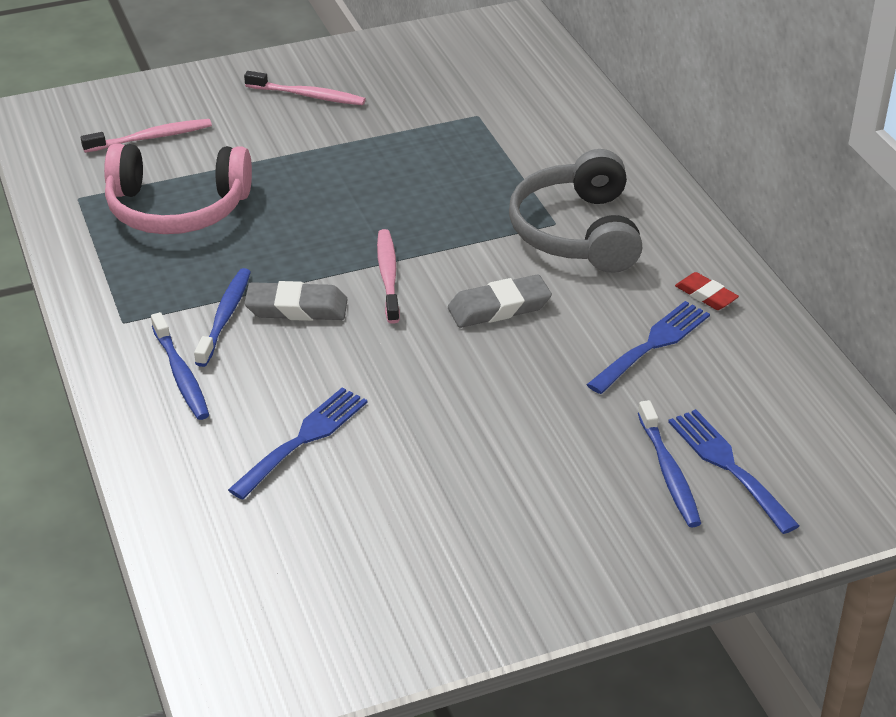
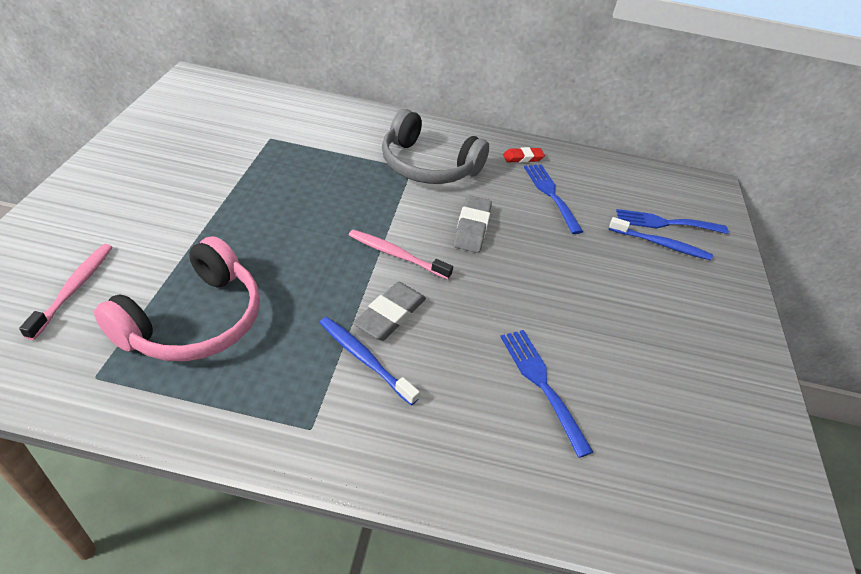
camera: 65 degrees left, 5 degrees up
(181, 374) = (414, 421): blue toothbrush -> none
(308, 96) = (145, 186): pink toothbrush -> none

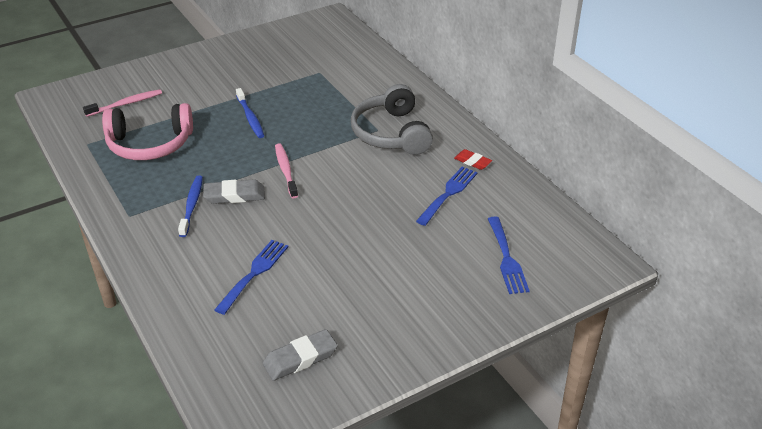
camera: 55 degrees right, 5 degrees down
(471, 228) = (355, 182): grey eraser -> grey eraser (300, 358)
(661, 244) = (474, 266): blue toothbrush -> blue toothbrush (250, 118)
(665, 223) = (507, 258): blue fork -> blue fork turned 150 degrees counterclockwise

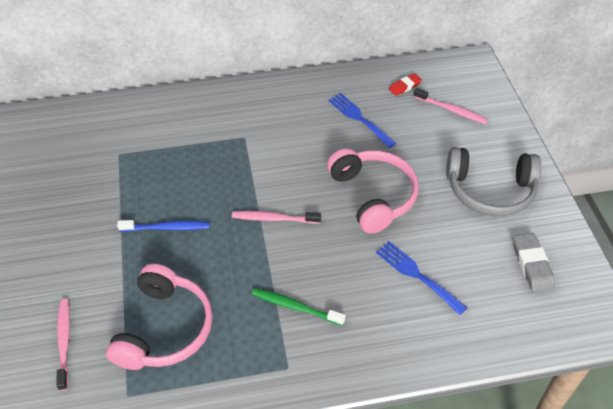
camera: 70 degrees left, 10 degrees up
(192, 205) = (295, 307): blue toothbrush -> green toothbrush
(234, 195) = (295, 268): grey eraser -> none
(344, 225) = (373, 195): none -> pink headphones
(391, 133) = (255, 130): grey headphones -> grey headphones (490, 191)
(472, 162) = (323, 92): red eraser -> red eraser (405, 86)
(507, 258) = (451, 110): blue fork -> pink toothbrush

